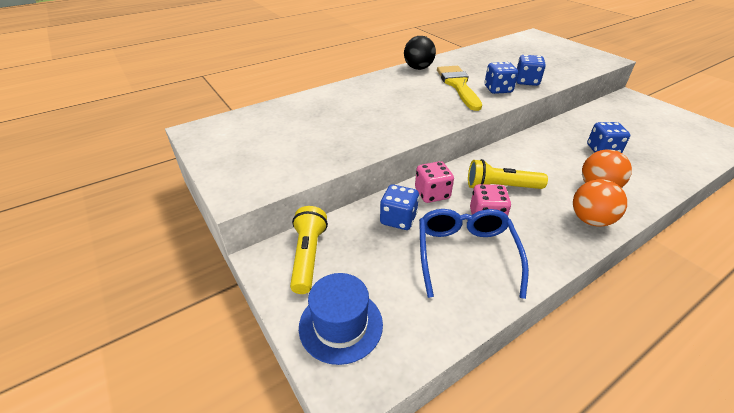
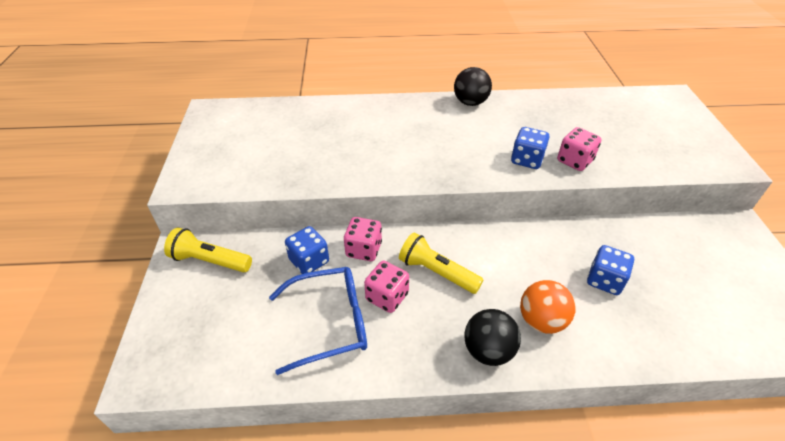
camera: 30 degrees right, 5 degrees up
(308, 256) = (210, 261): yellow flashlight -> yellow flashlight turned 105 degrees counterclockwise
(341, 325) = (179, 330): blue hat -> none
(458, 85) = (488, 139): yellow brush -> none
(466, 254) = (329, 323): blue glasses -> blue glasses turned 45 degrees clockwise
(526, 81) = (574, 161): blue dice -> pink dice
(590, 220) = (488, 350): orange ball -> black ball

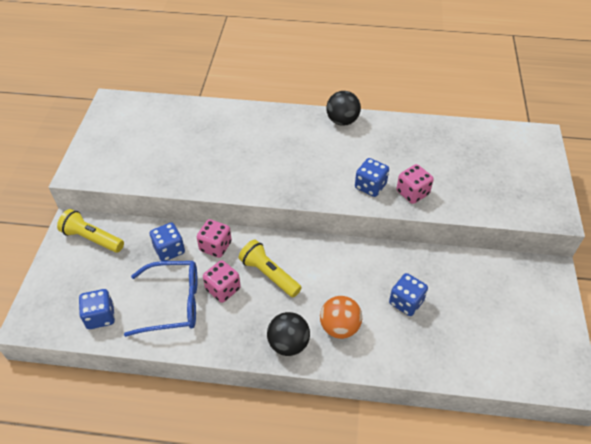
camera: 10 degrees right, 5 degrees up
(238, 354) = (100, 316): none -> blue dice

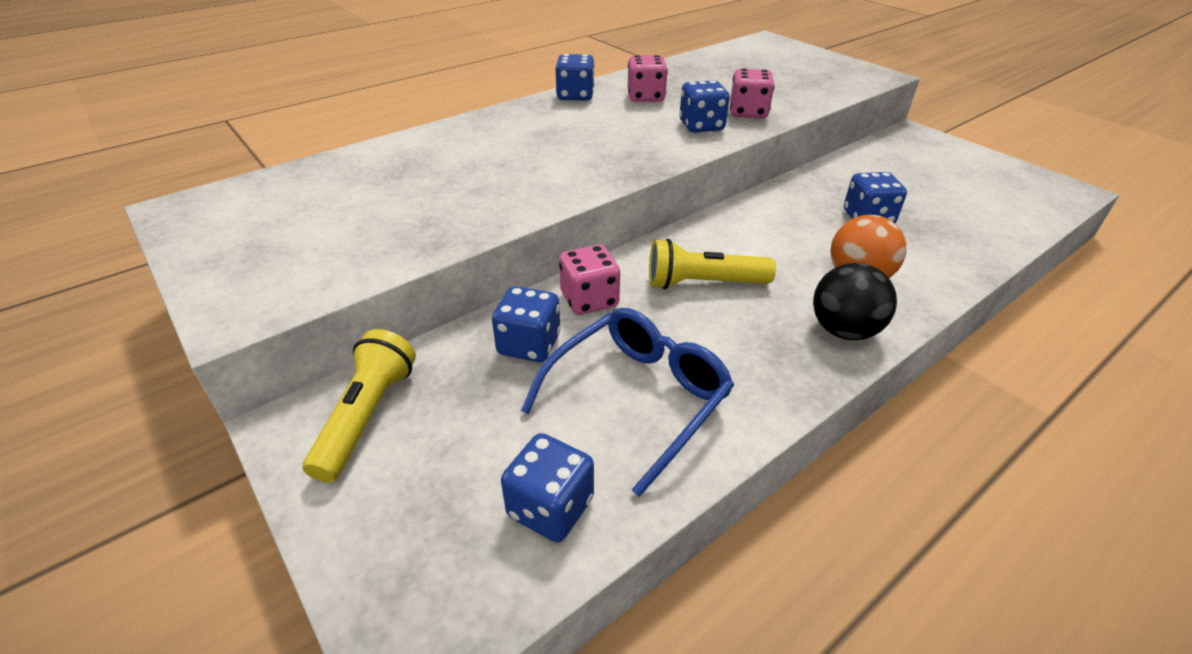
camera: 45 degrees left, 10 degrees down
(92, 238) = (367, 416): yellow flashlight -> yellow flashlight turned 120 degrees clockwise
(223, 289) = (676, 334): pink dice -> pink dice (645, 97)
(342, 121) = (575, 96): black ball -> blue dice

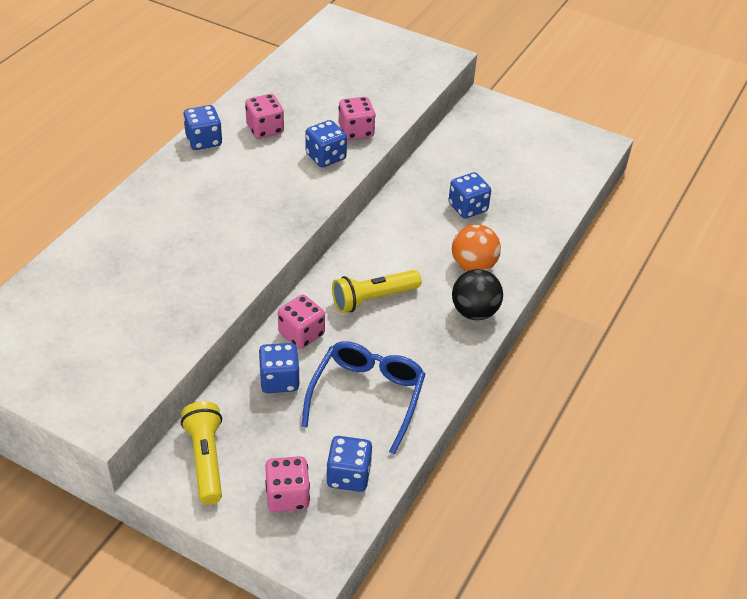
camera: 25 degrees left, 5 degrees up
(440, 508) = (287, 496): none -> pink dice

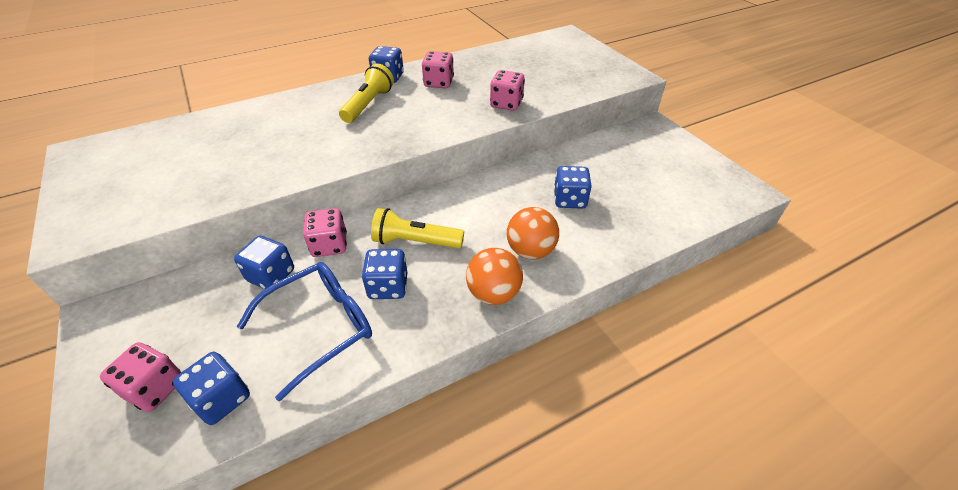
camera: 35 degrees right, 0 degrees up
(206, 460) = (144, 315): yellow flashlight -> yellow flashlight (368, 104)
(326, 157) = (463, 113): blue dice -> blue dice (388, 286)
(474, 312) = (493, 293): black ball -> orange ball

